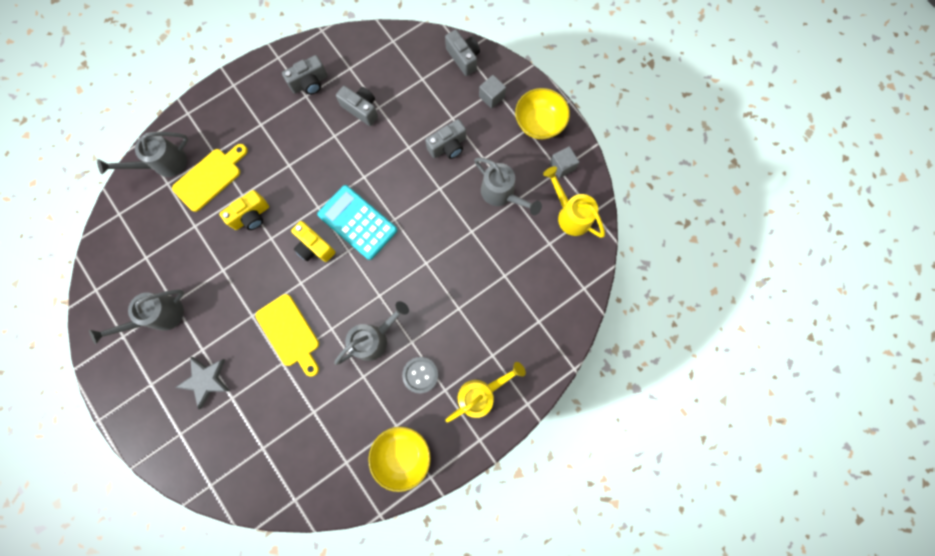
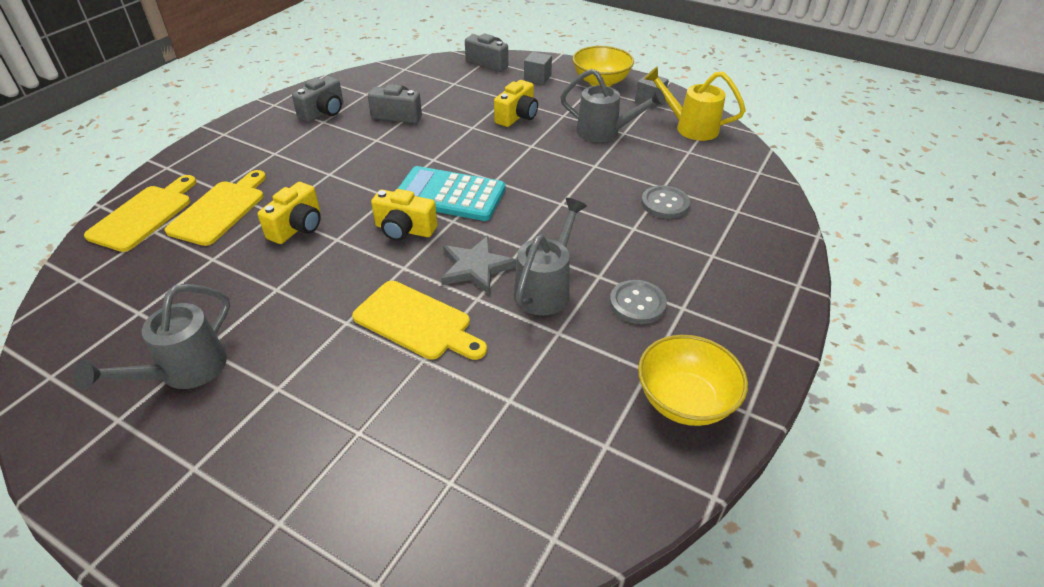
camera: 25 degrees left, 35 degrees down
(164, 164) = (144, 215): grey watering can -> yellow cutting board
(205, 380) = (299, 425): grey star -> grey star (475, 267)
(448, 146) = (517, 116): grey camera -> yellow camera
(481, 394) = (732, 295): yellow watering can -> none
(494, 293) = (665, 204): none -> grey button

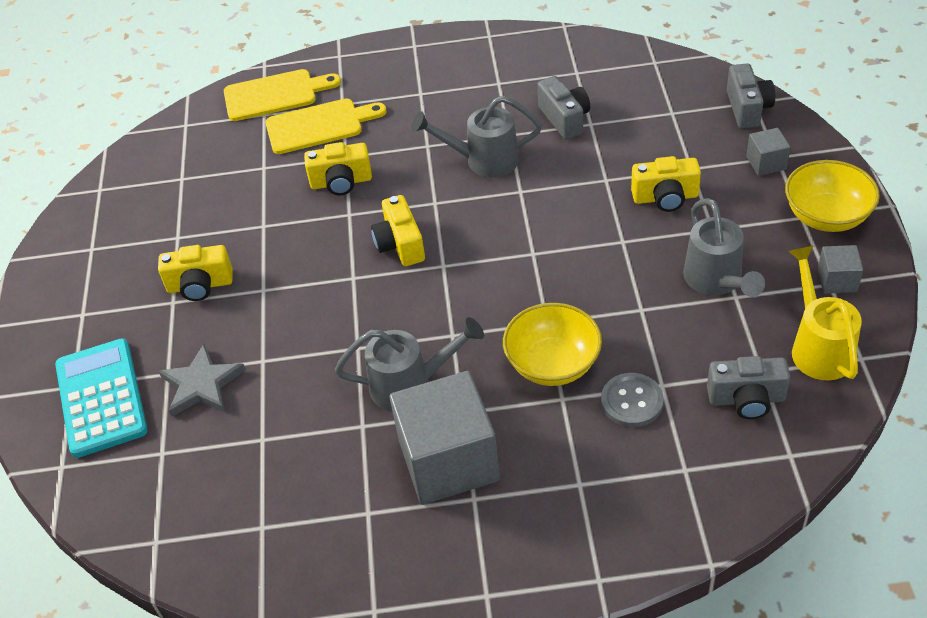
camera: 60 degrees right, 5 degrees up
(184, 371) = (151, 245): grey watering can -> grey watering can (484, 160)
(284, 359) = (200, 285): none -> yellow camera
(323, 112) = (513, 72): grey camera -> grey camera (746, 399)
(416, 322) = (297, 329): yellow cutting board -> none
(450, 195) = (478, 239): turquoise calculator -> turquoise calculator (101, 398)
(475, 267) = (394, 322): grey star -> grey star (202, 384)
(637, 303) = (448, 460): grey button -> grey cube
(684, 400) = (351, 557): yellow bowl -> yellow bowl (553, 364)

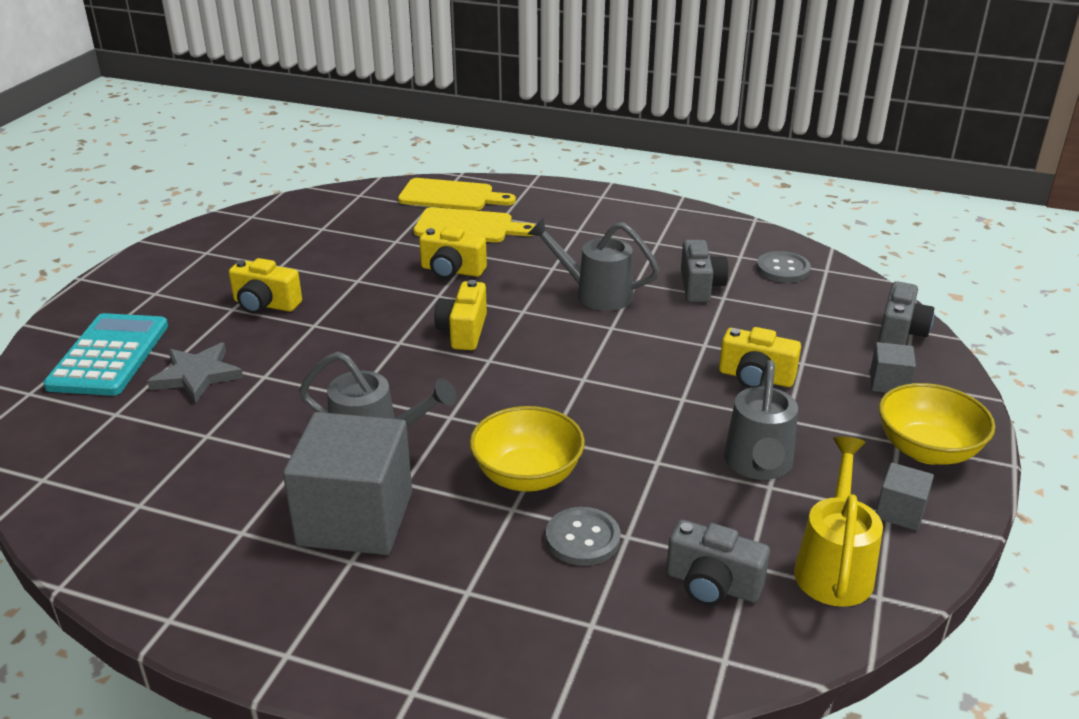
camera: 20 degrees right, 15 degrees down
(620, 74) = (783, 269): none -> grey button

